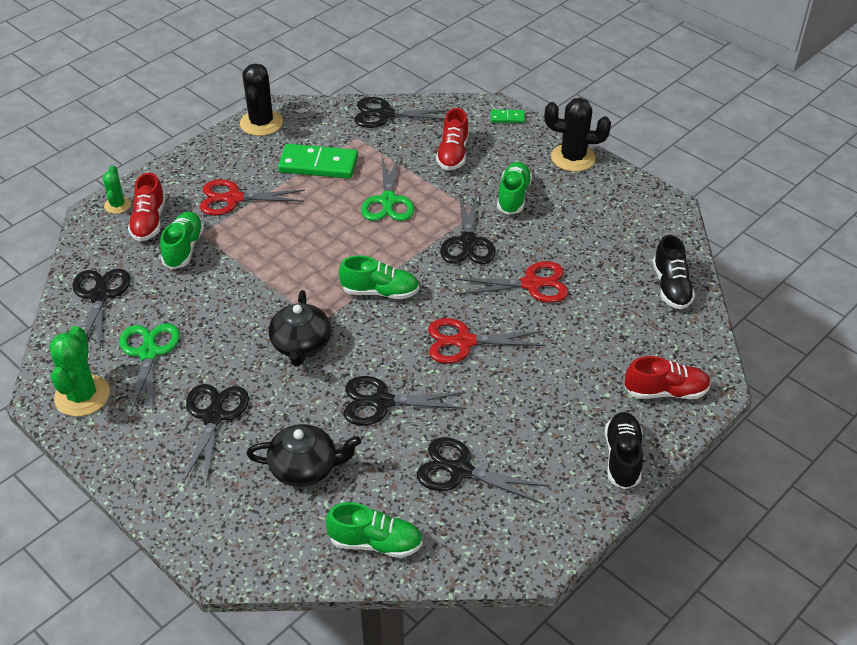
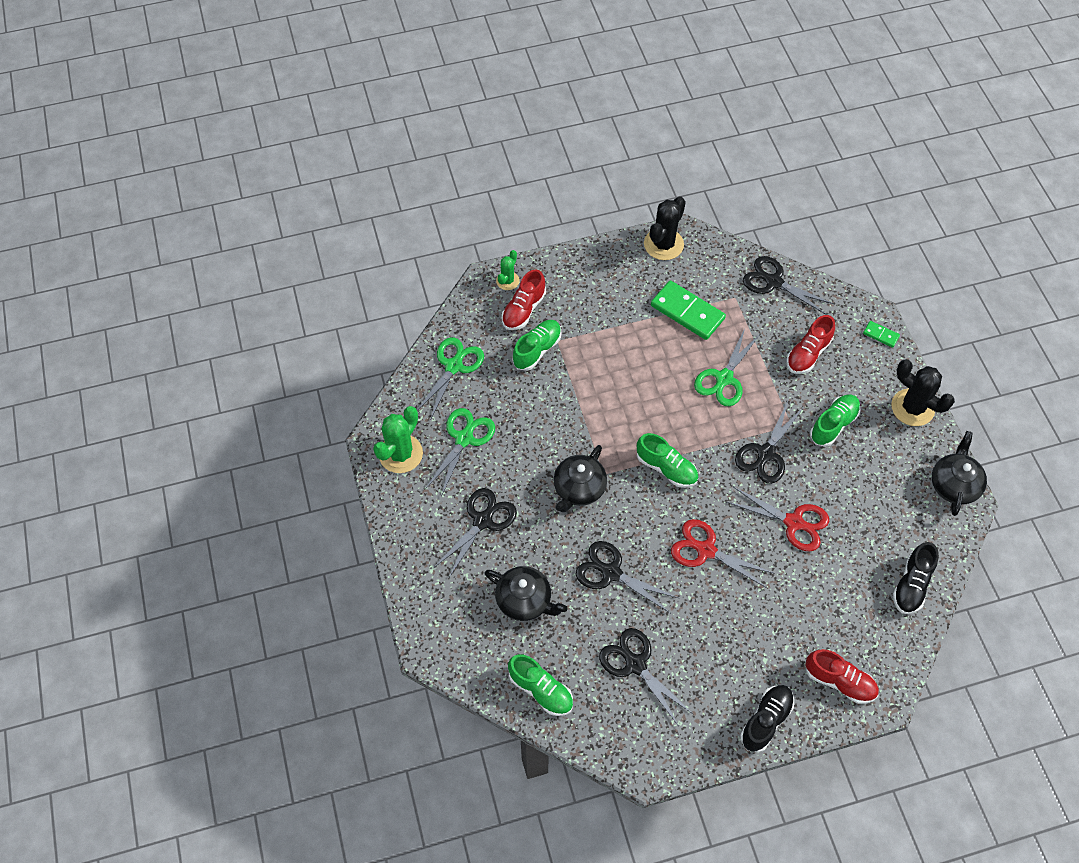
camera: 30 degrees right, 15 degrees up
(100, 296) = (454, 366): black scissors -> green scissors
(233, 199) = (600, 316): red scissors -> none
(649, 198) = (954, 484): none -> black teapot

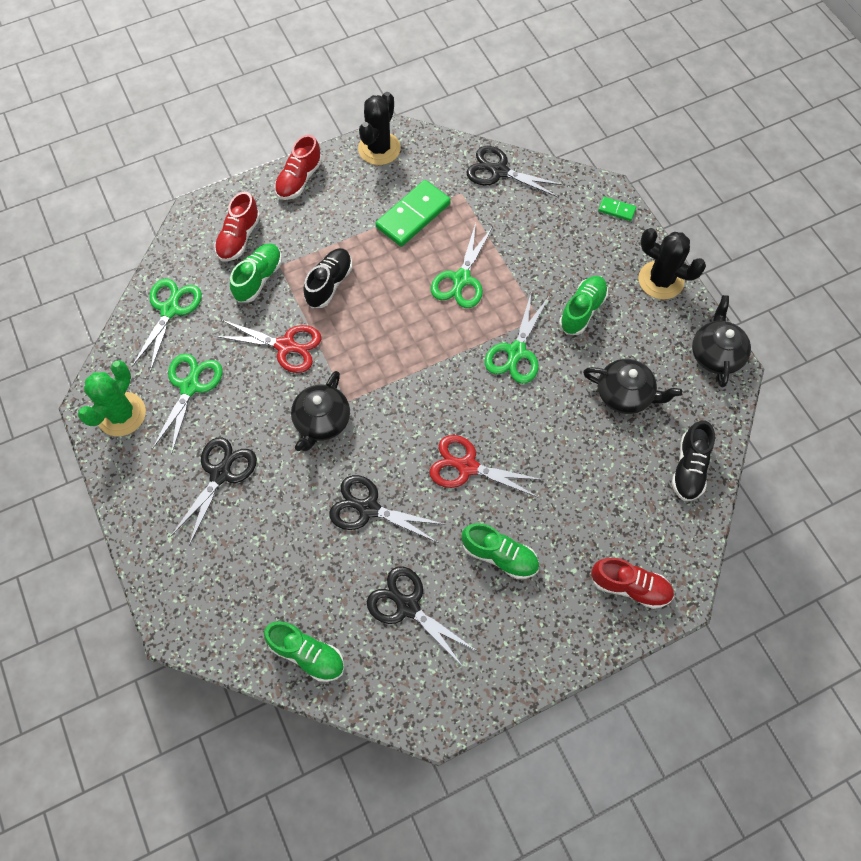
camera: 10 degrees left, 5 degrees up
(507, 281) = (218, 210): green cactus -> none
(525, 600) = (277, 555): black teapot -> black teapot (625, 394)
(666, 468) = (413, 384): green shoe -> green shoe (499, 555)
(687, 312) = (413, 215): green domino -> green domino turned 75 degrees counterclockwise
(765, 721) = (557, 644): black shoe -> black shoe (329, 284)
(766, 453) = (516, 352): black scissors -> green scissors
(793, 522) = (556, 421): red scissors -> red scissors (285, 346)
(808, 354) = (545, 240): red shoe -> red shoe (299, 179)

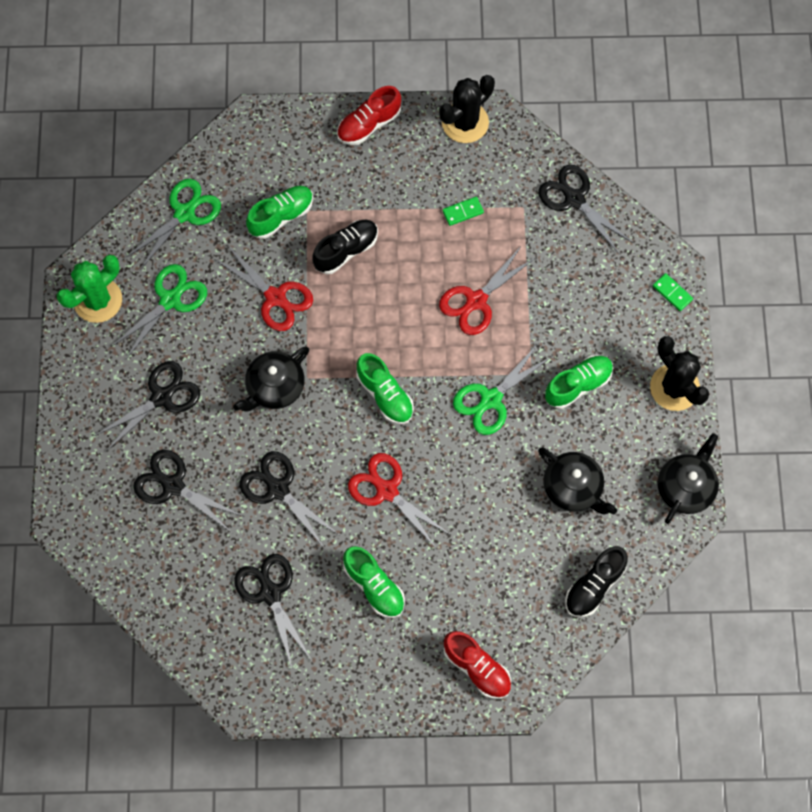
camera: 25 degrees right, 5 degrees up
(239, 238) = (282, 164): red shoe -> none
(268, 548) = (173, 485): none -> black scissors
(307, 654) = (164, 594): green shoe -> green shoe (385, 395)
(413, 215) = (463, 212): green domino -> green domino, size x0.47
(461, 279) = (476, 301): green scissors -> red scissors

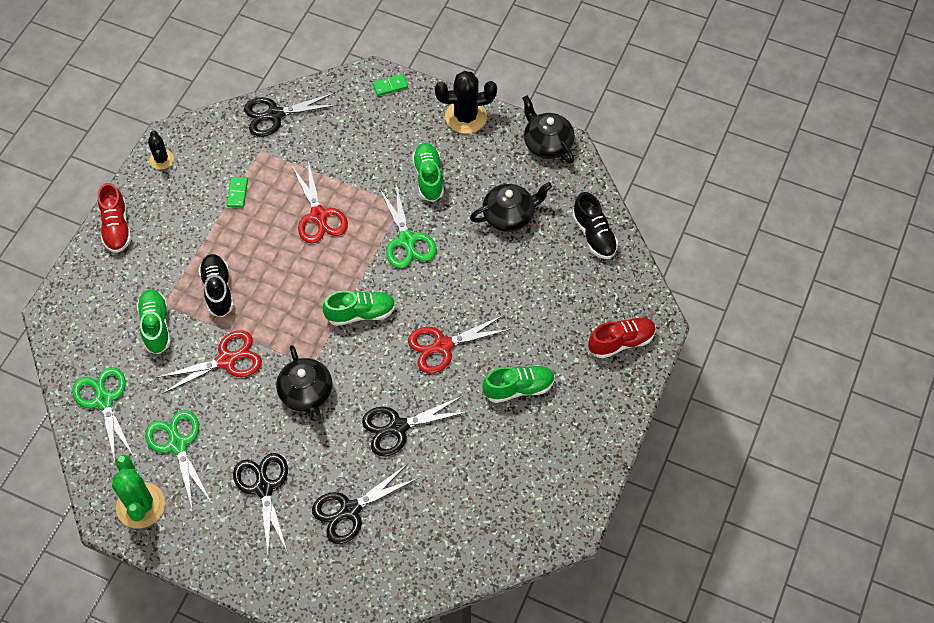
camera: 65 degrees left, 10 degrees down
(270, 593) = (486, 470): black scissors -> none
(465, 122) = (161, 159): black cactus -> black cactus, size x0.57

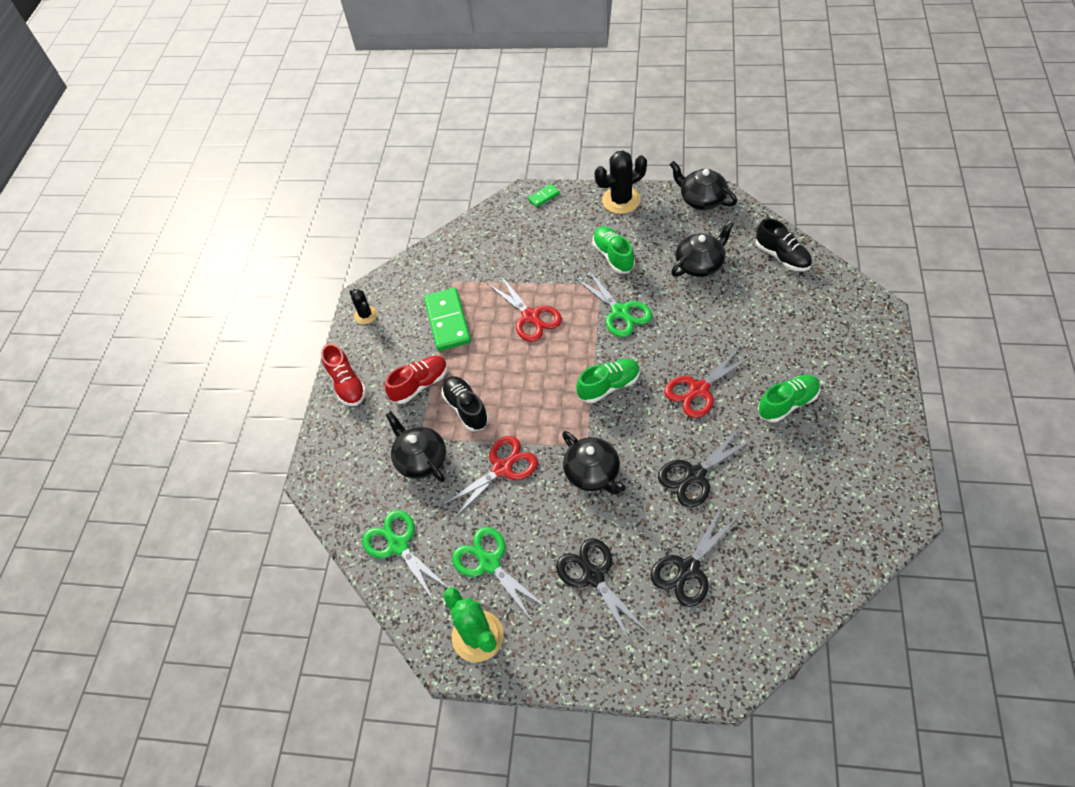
camera: 10 degrees left, 5 degrees down
(156, 326) = (421, 459): green shoe -> black teapot
(237, 193) = (448, 321): green domino -> green domino, size x2.11
(275, 115) = (453, 248): black scissors -> none
(621, 342) = (856, 335): red shoe -> red shoe (420, 385)

